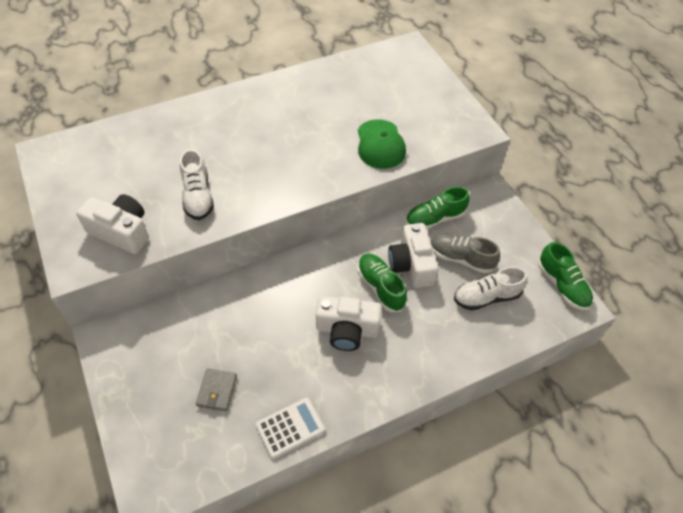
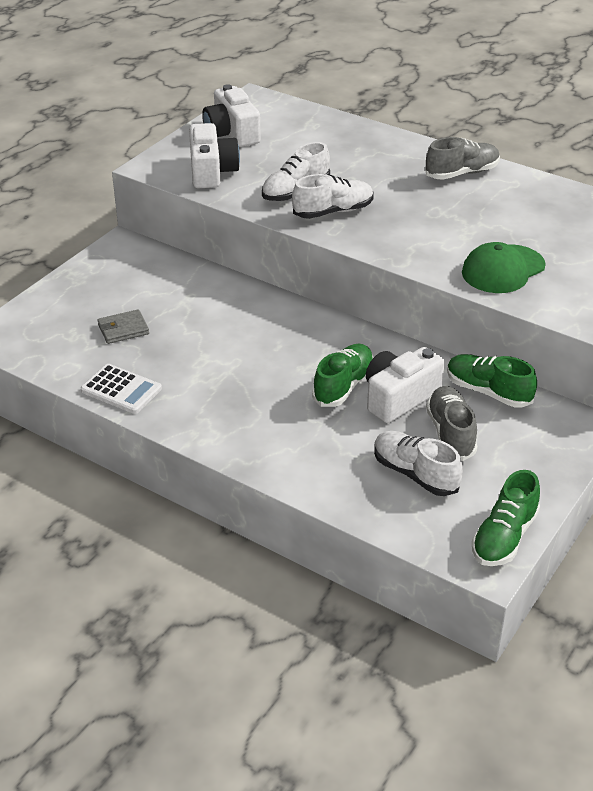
camera: 60 degrees right, 15 degrees down
(243, 190) = (333, 211): none -> white shoe
(259, 102) = (462, 173): none -> grey shoe
(347, 330) = (265, 383): white camera -> white camera (232, 133)

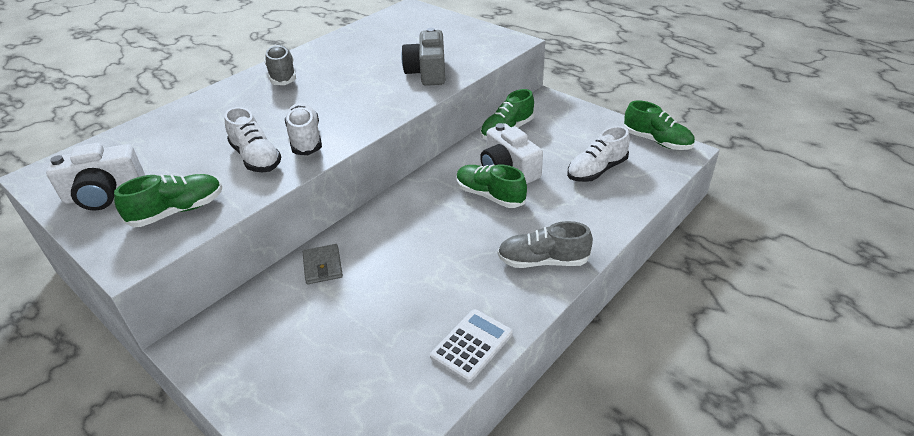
camera: 80 degrees left, 0 degrees up
(123, 329) = (364, 343): grey wallet -> grey wallet (323, 266)
(211, 171) = (178, 211): white camera -> green shoe
(450, 433) = (552, 151): grey shoe -> grey shoe (543, 261)
(503, 269) = (427, 72): green cap -> grey camera

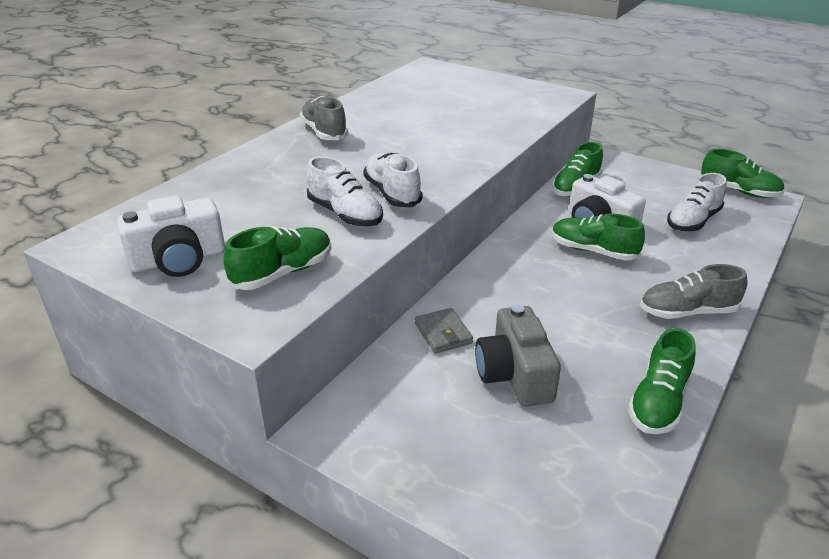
camera: 10 degrees left, 5 degrees down
(427, 72) = (490, 125): grey camera -> grey camera (514, 374)
(471, 345) = (658, 402): white calculator -> green shoe

